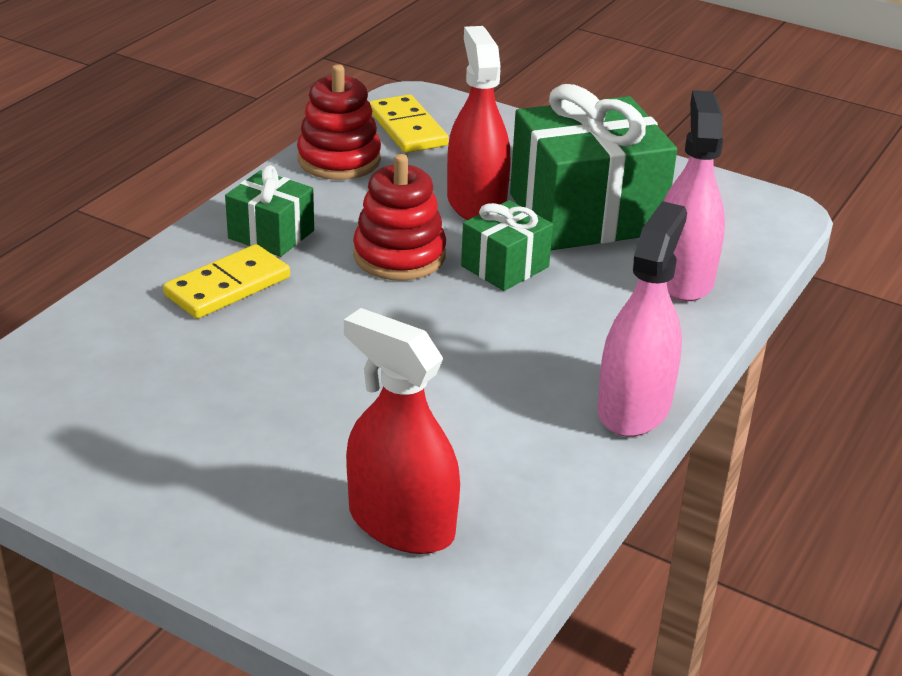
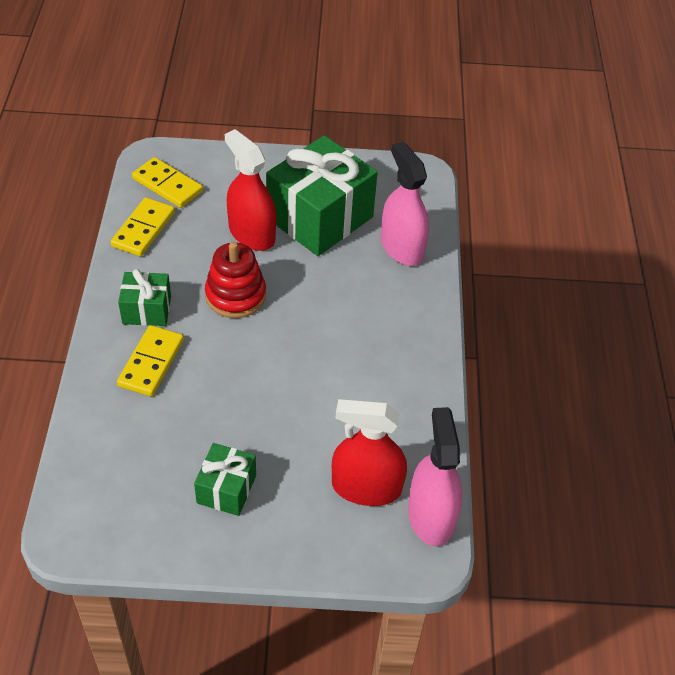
camera: 30 degrees left, 15 degrees up
(339, 160) = (143, 229): red stacking toy -> yellow domino
(505, 266) = (301, 279): green gift -> green gift (226, 489)
(634, 407) = (432, 354): pink spray bottle -> pink spray bottle (431, 515)

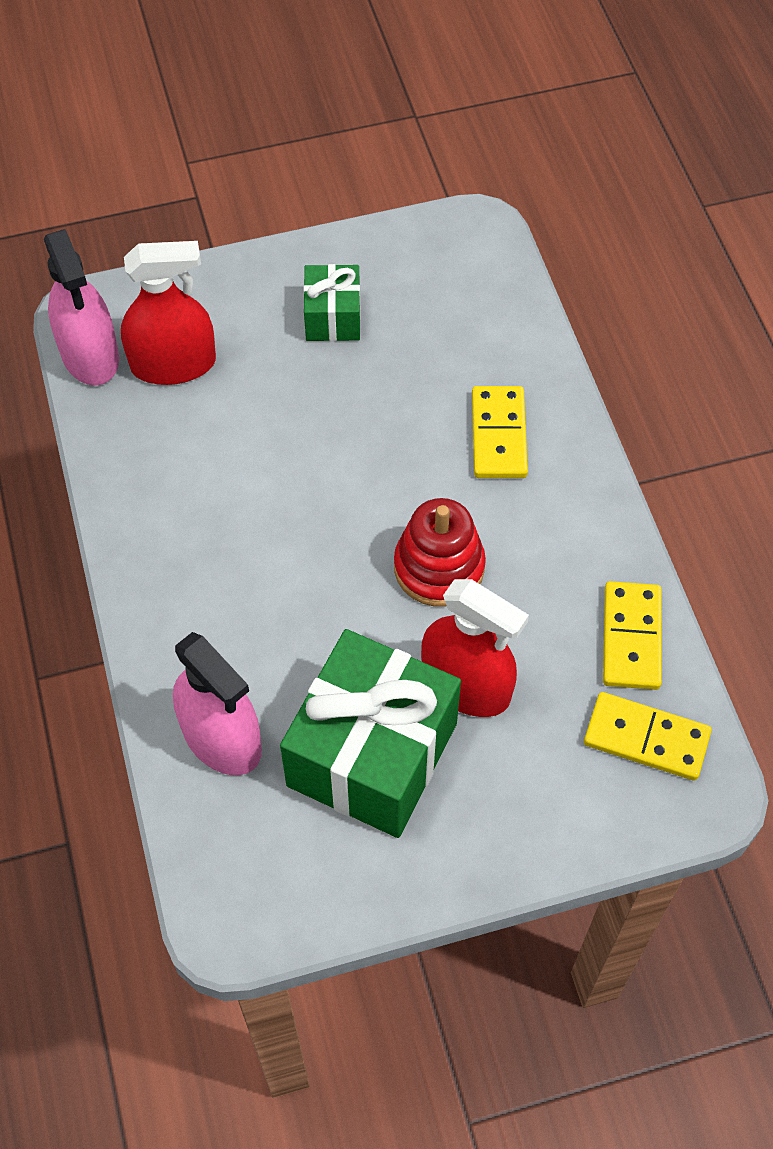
camera: 165 degrees right, 10 degrees up
(147, 310) = (547, 506): green gift -> none

